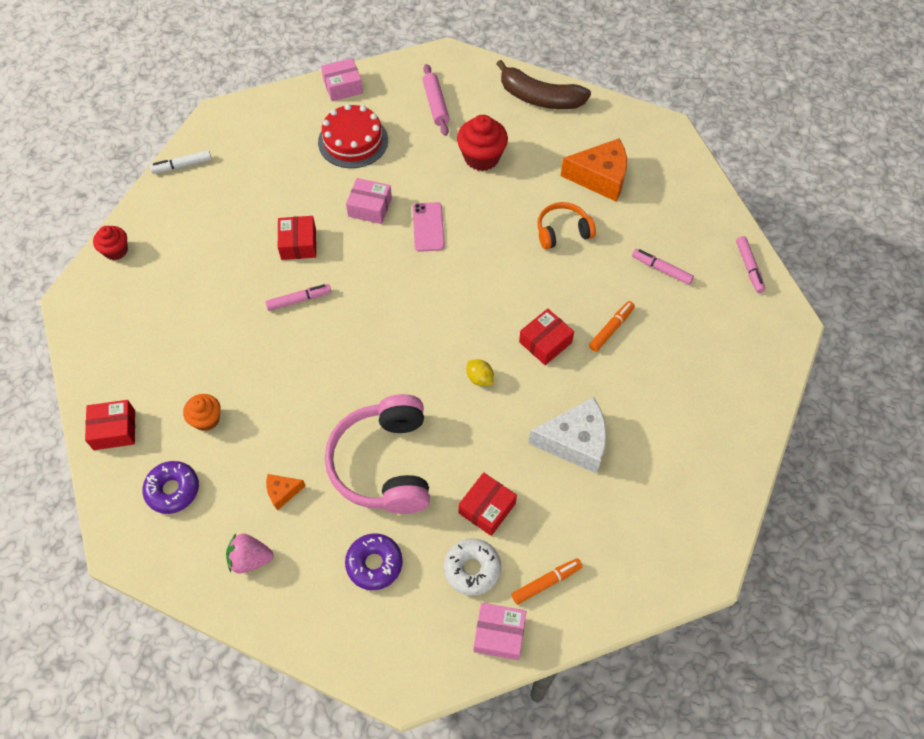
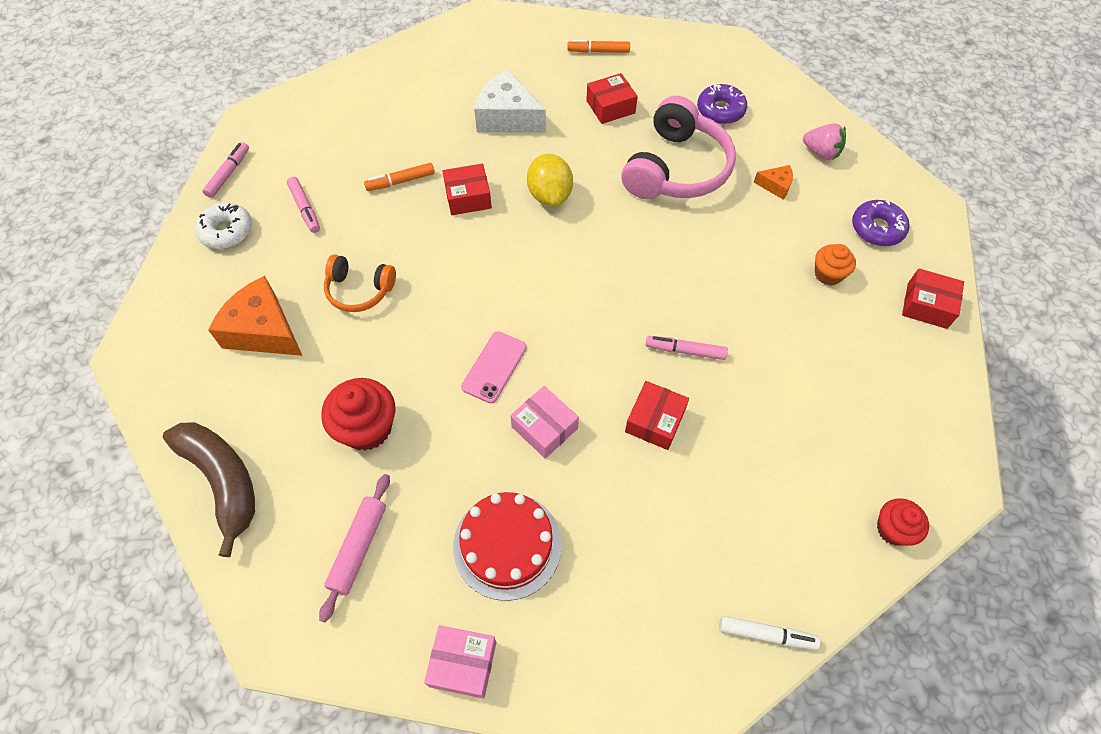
camera: 150 degrees left, 0 degrees up
(472, 569) = (647, 79): white donut -> white donut (227, 231)
(479, 378) = (550, 195): yellow lemon -> yellow lemon, size x1.78
(499, 634) = (651, 40): pink box -> none

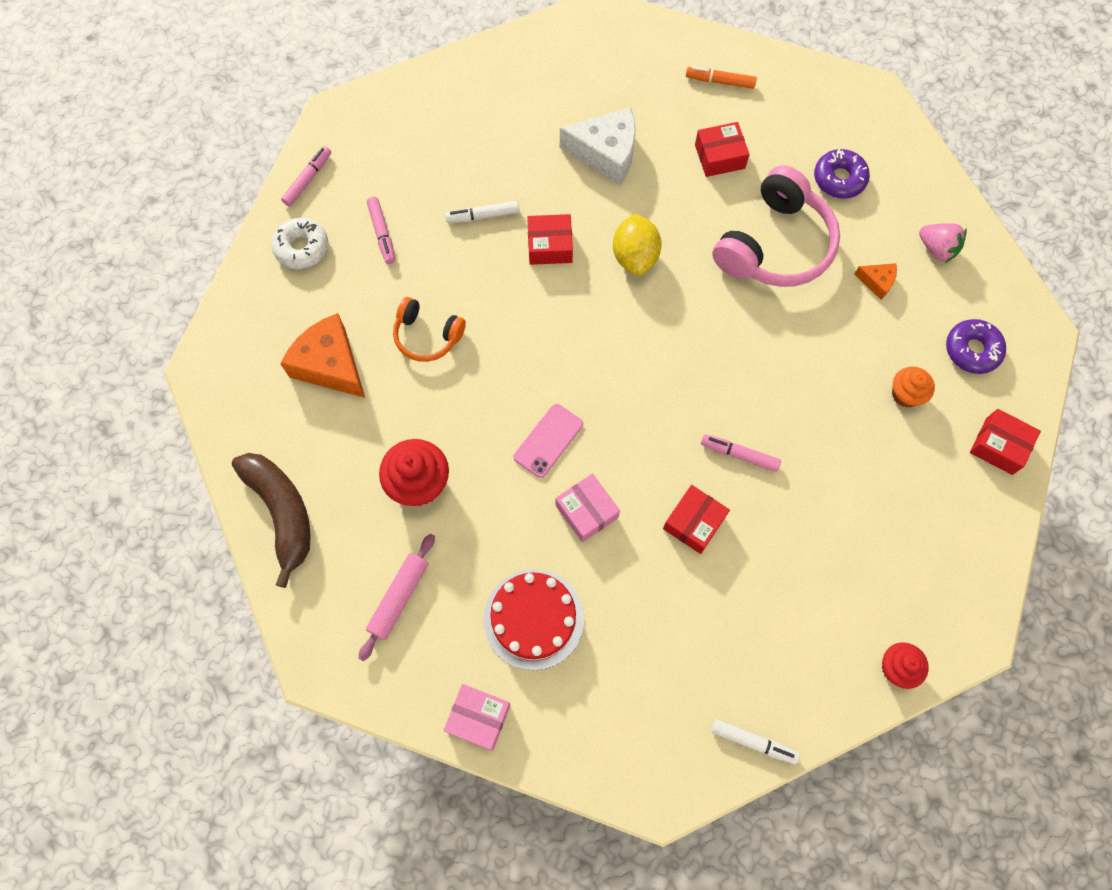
camera: 10 degrees right, 10 degrees up
(400, 181) = (483, 216): orange marker -> white marker
(507, 117) = (606, 153): white cheese -> white cheese turned 150 degrees clockwise

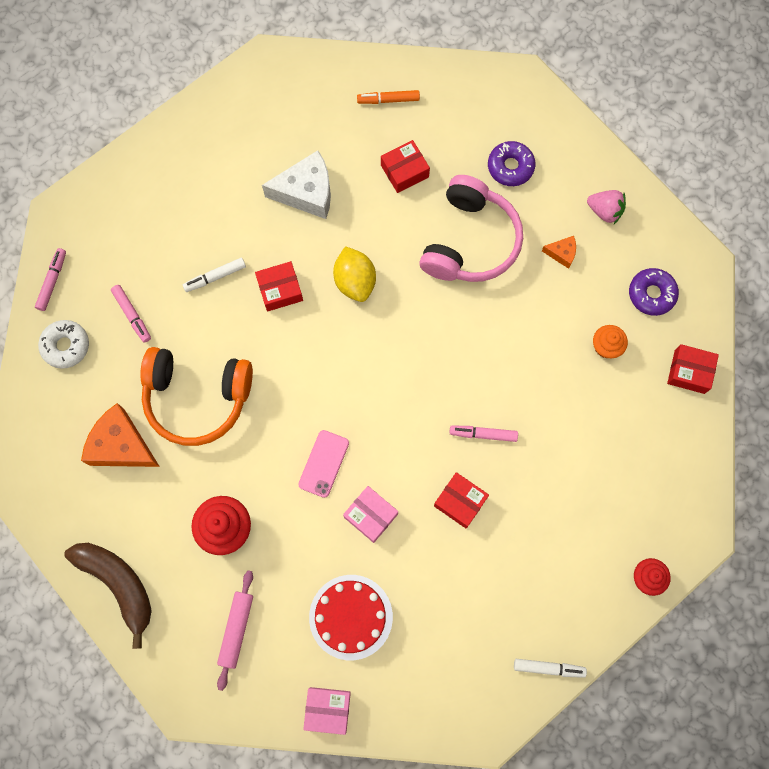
camera: 15 degrees left, 5 degrees up
(427, 336) = (197, 398): orange headphones -> orange headphones, size x1.81
(694, 522) = (460, 502): red box -> red box turned 75 degrees counterclockwise

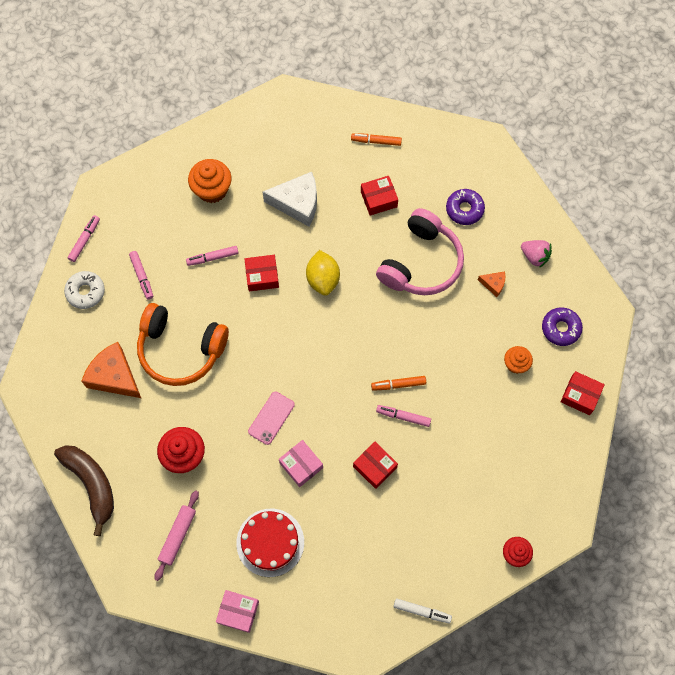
camera: 10 degrees right, 5 degrees down
(199, 192) = (212, 189): none -> orange cupcake
(215, 277) = (213, 258): white marker -> pink marker
(470, 396) = (398, 384): none -> orange marker

